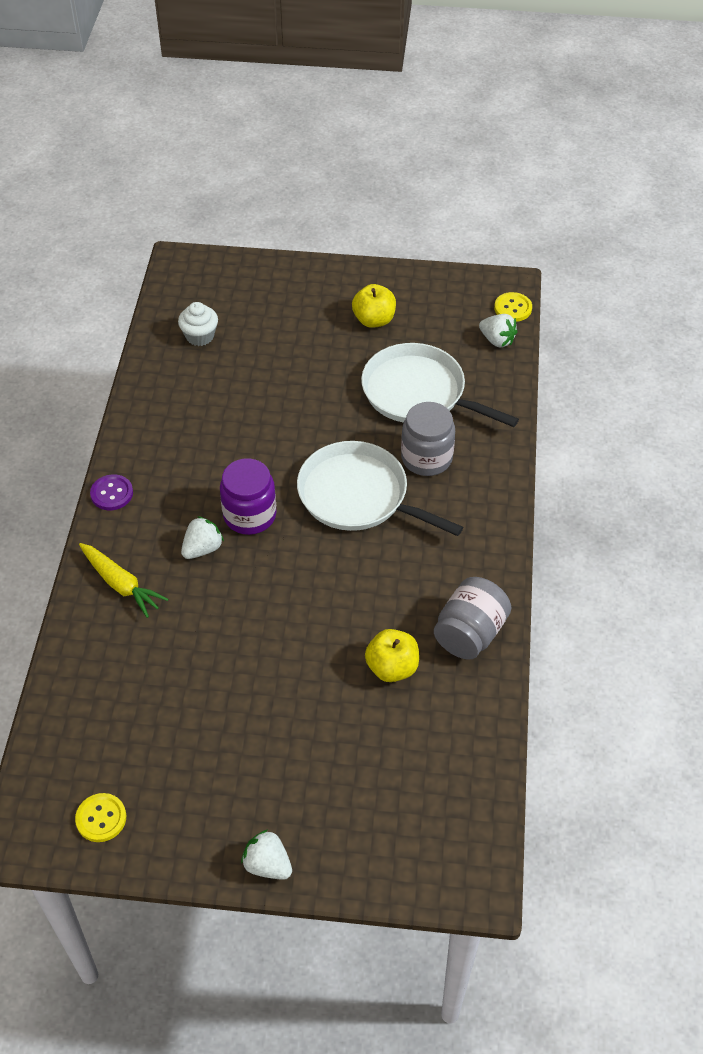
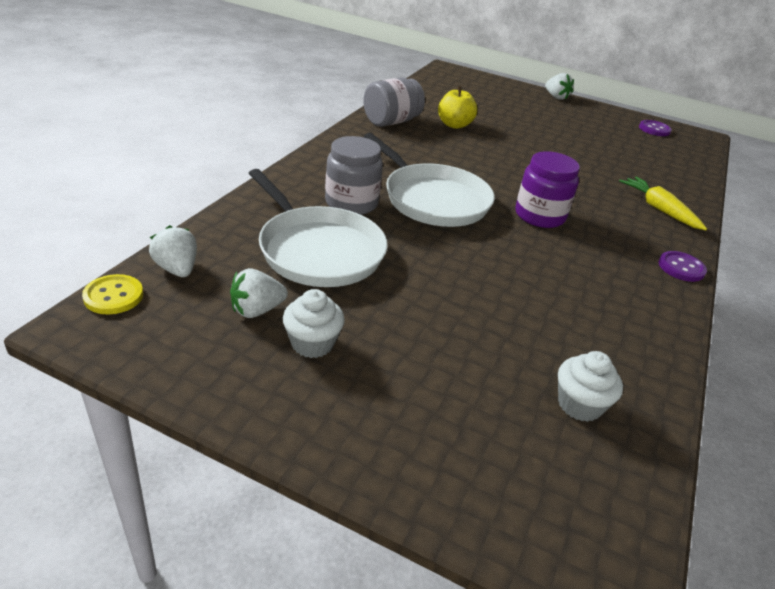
camera: 165 degrees left, 15 degrees down
(101, 818) = (654, 129): yellow button -> purple button
(202, 549) = (586, 209): white strawberry -> white strawberry (257, 310)
(374, 320) = (312, 343): yellow apple -> white cupcake

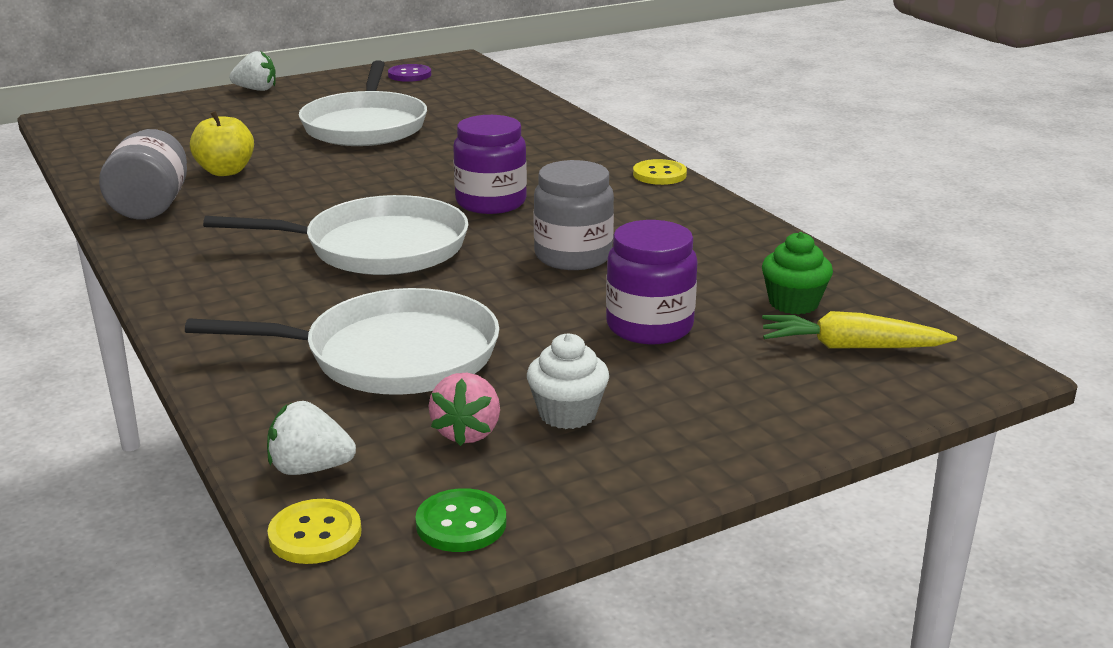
camera: 50 degrees left, 10 degrees down
(156, 345) = (461, 523): none -> green button
(257, 310) = (467, 432): white strawberry -> pink strawberry
(351, 203) = (316, 300): grey jar -> grey jar (573, 256)
(460, 340) = (649, 326): none -> purple jar
(568, 141) = (365, 126): none -> white pan
(579, 405) = (793, 303): white cupcake -> green cupcake
(659, 209) = (557, 141): yellow carrot -> yellow carrot (851, 347)
(681, 268) = (659, 174): purple button -> yellow button

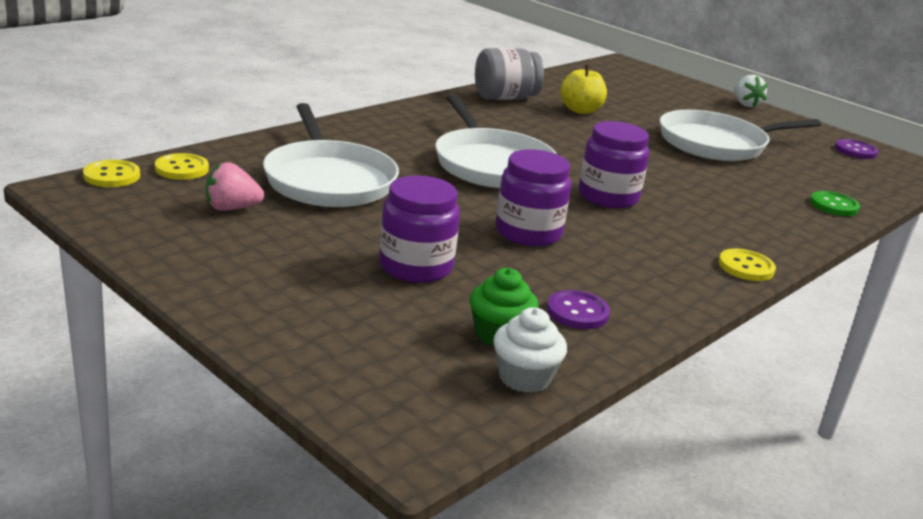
camera: 70 degrees right, 0 degrees up
(310, 468) = (182, 169): white strawberry -> yellow button
(461, 523) = (123, 212): green button -> green button (833, 205)
(567, 414) = (264, 239): white cupcake -> white cupcake (524, 378)
(573, 256) = (528, 233): grey jar -> purple jar
(747, 260) = (577, 312): none -> purple button
(851, 347) = (422, 363): yellow carrot -> none

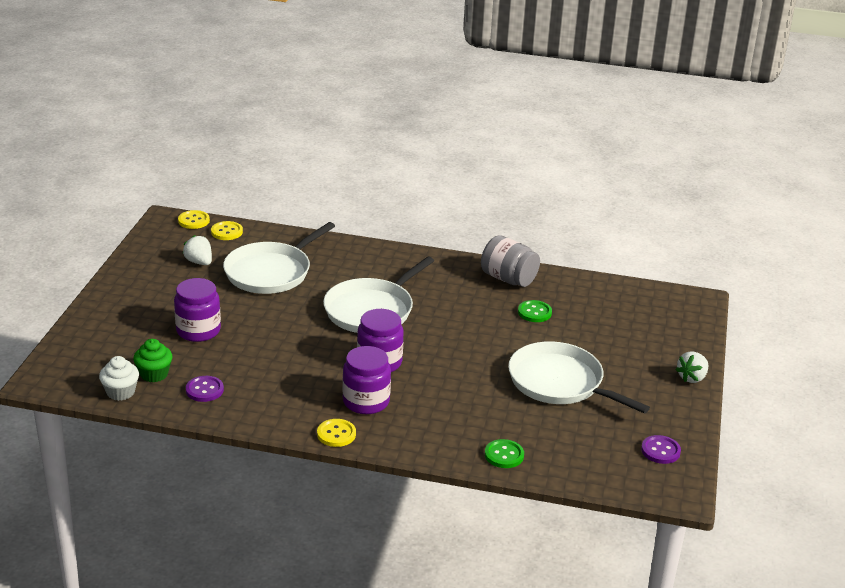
camera: 60 degrees right, 5 degrees up
(231, 208) = (199, 262): pink strawberry -> white strawberry
(528, 233) = (285, 350): purple jar -> purple jar (366, 401)
(580, 110) = (534, 312): yellow apple -> green button

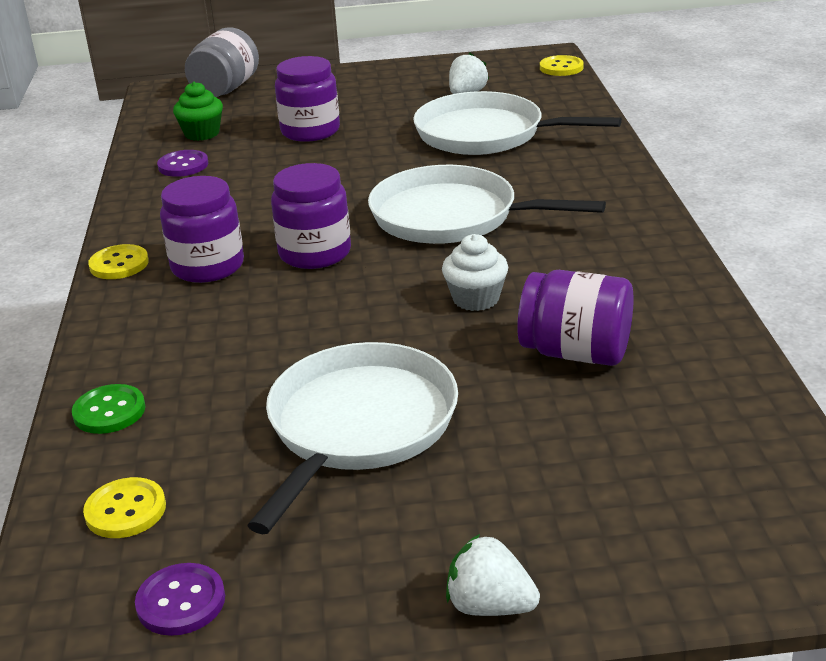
camera: 75 degrees right, 0 degrees up
(120, 392) = (157, 128): white cupcake -> white cupcake (476, 299)
(227, 232) = (556, 89): yellow button -> yellow button (125, 510)
(508, 279) = (664, 304): grey jar -> grey jar (225, 89)
(534, 312) = (576, 352): green button -> purple jar

